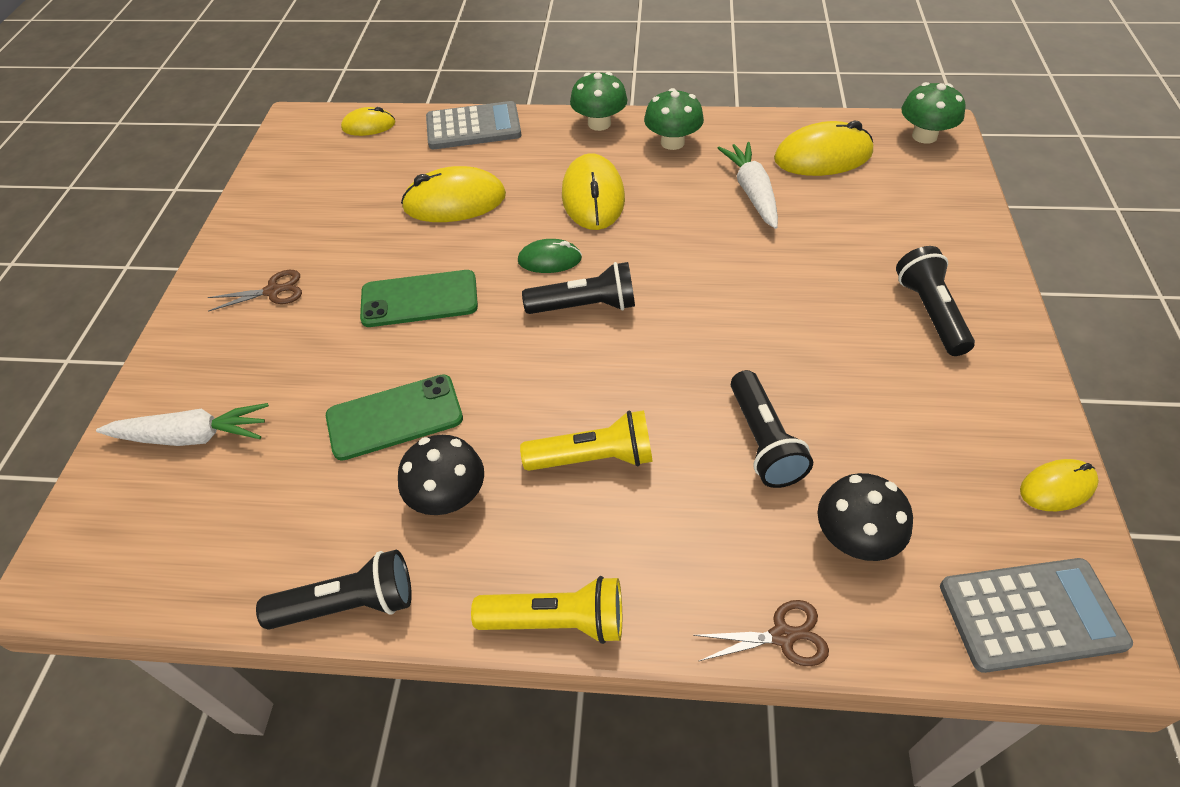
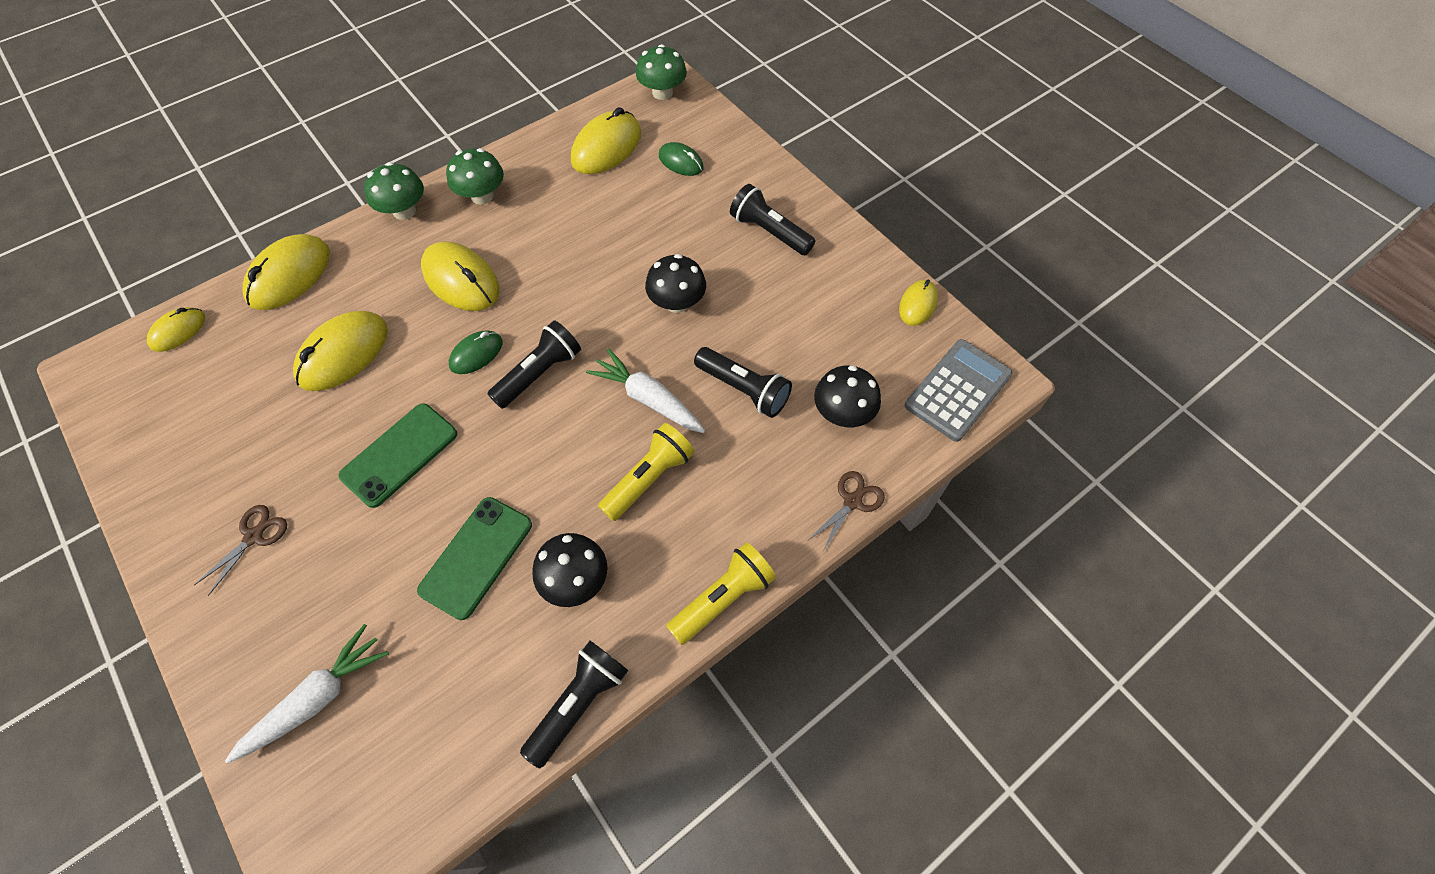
camera: 45 degrees left, 10 degrees up
(473, 127) = (289, 275): grey calculator -> yellow mouse
(752, 192) = (581, 206): white carrot -> white carrot (648, 399)
(768, 322) = (677, 302): none -> black mushroom
(888, 203) = (681, 162): none -> green mouse

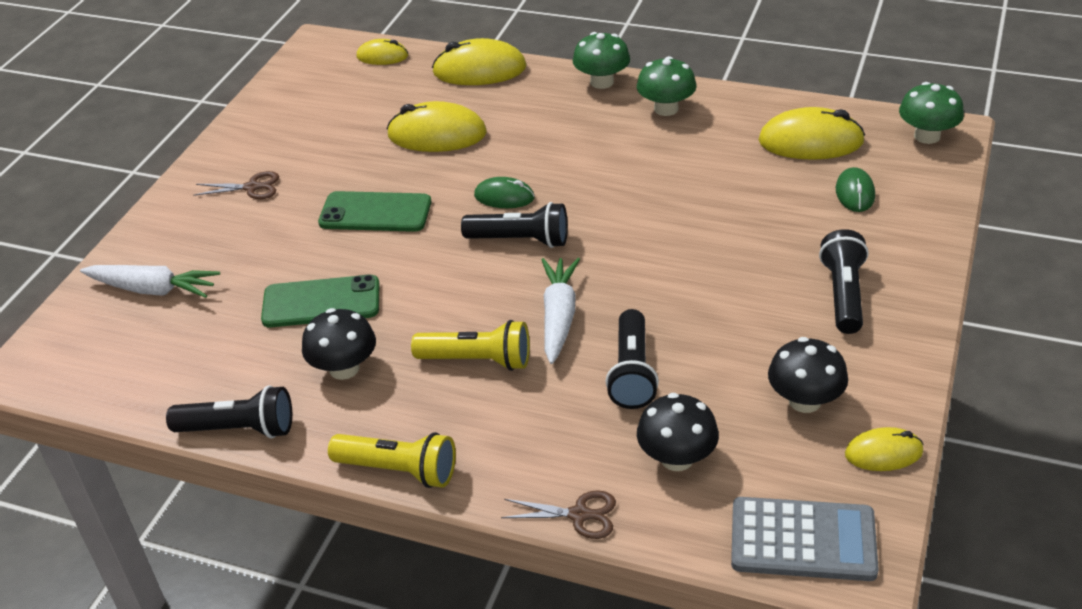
camera: 60 degrees right, 20 degrees down
(461, 280) = (567, 148): yellow mouse -> none
(677, 302) = (683, 279): black mushroom -> black mushroom (804, 401)

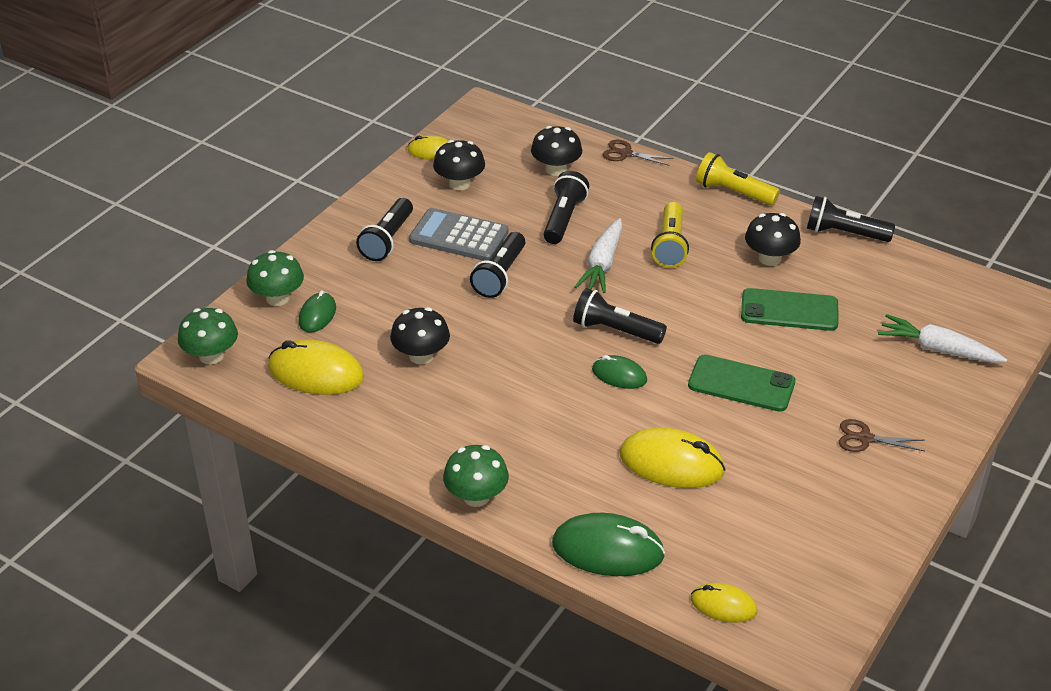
camera: 170 degrees left, 0 degrees up
(478, 360) = (670, 246): yellow flashlight -> yellow flashlight turned 105 degrees counterclockwise
(479, 70) = (608, 550): yellow mouse -> green mouse
(666, 109) = (427, 443): green mushroom -> green mushroom (277, 298)
(678, 277) = (500, 275): none -> black flashlight
(717, 176) = (421, 356): none -> black mushroom
(803, 540) = (504, 123): grey calculator -> grey calculator (459, 236)

